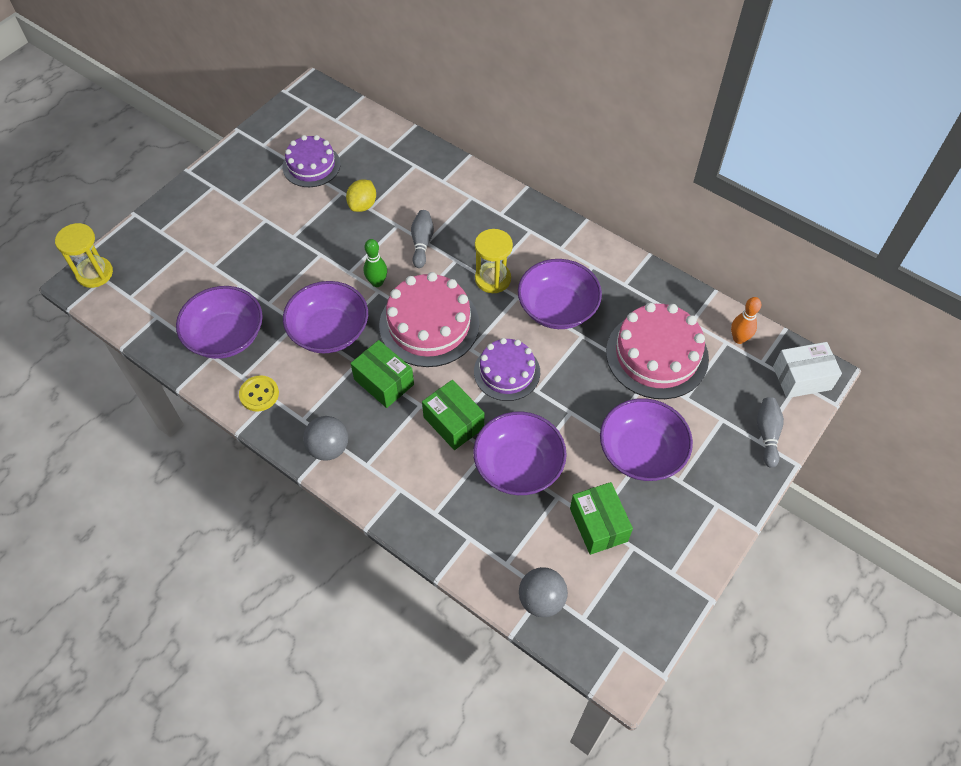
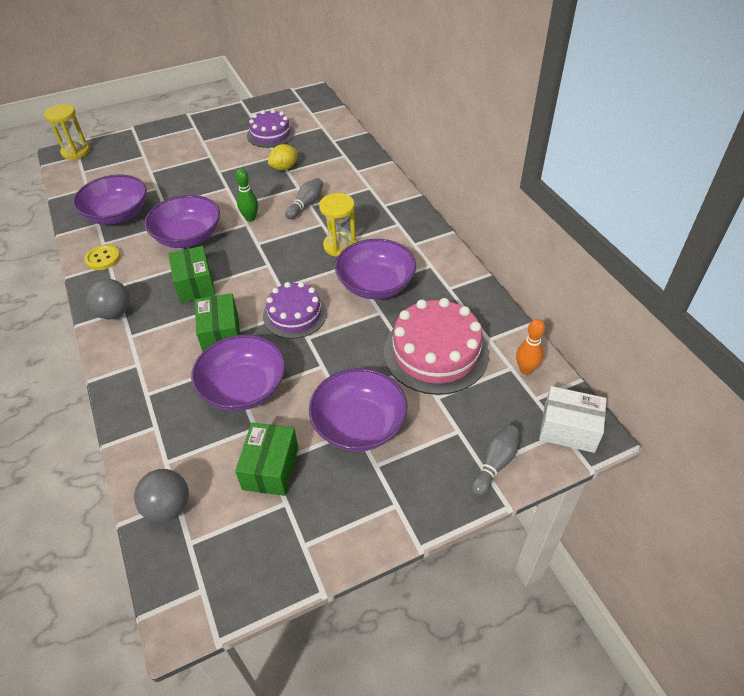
camera: 30 degrees right, 10 degrees down
(429, 324) = (263, 259): pink cake -> none

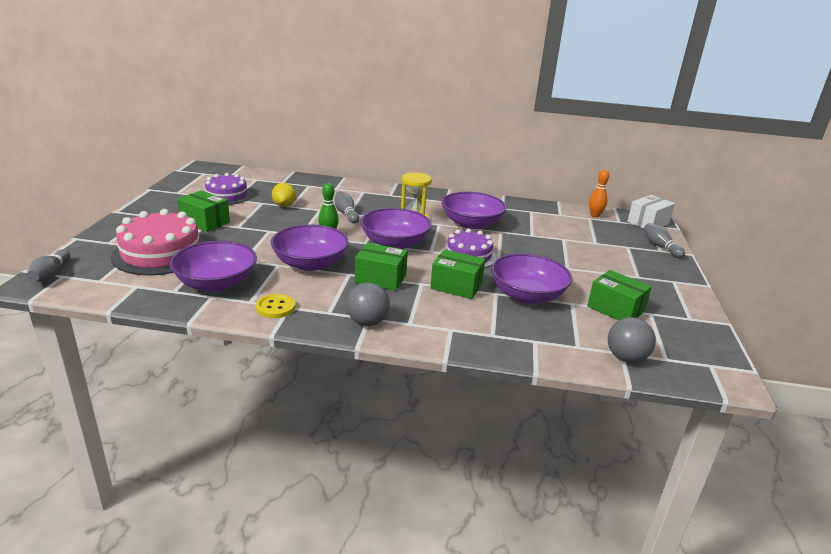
camera: 60 degrees left, 20 degrees down
(76, 152) = (51, 274): yellow hourglass -> grey bowling pin
(210, 154) = (205, 222): none -> green box
(359, 425) = (599, 270): purple bowl -> purple bowl (394, 243)
(436, 352) = (556, 230): pink cake -> pink cake (161, 253)

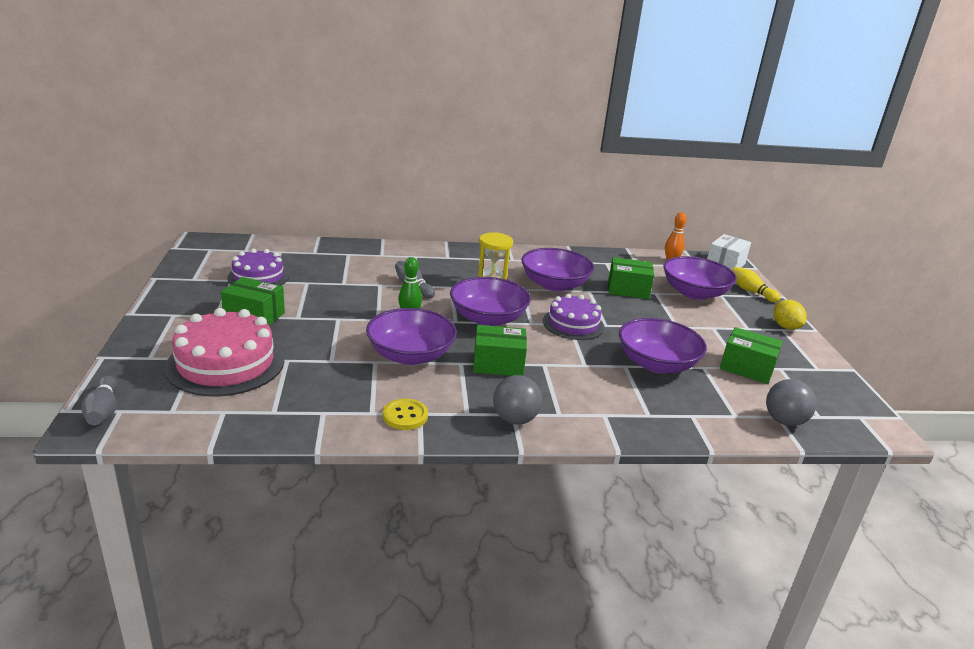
camera: 15 degrees left, 0 degrees up
(216, 283) = (318, 395): purple bowl -> purple bowl (694, 293)
(284, 205) = (335, 283): yellow lemon -> yellow lemon (785, 327)
(456, 286) = (581, 362): green box -> green box (628, 289)
(660, 247) = (751, 291): grey bowling pin -> yellow bowling pin

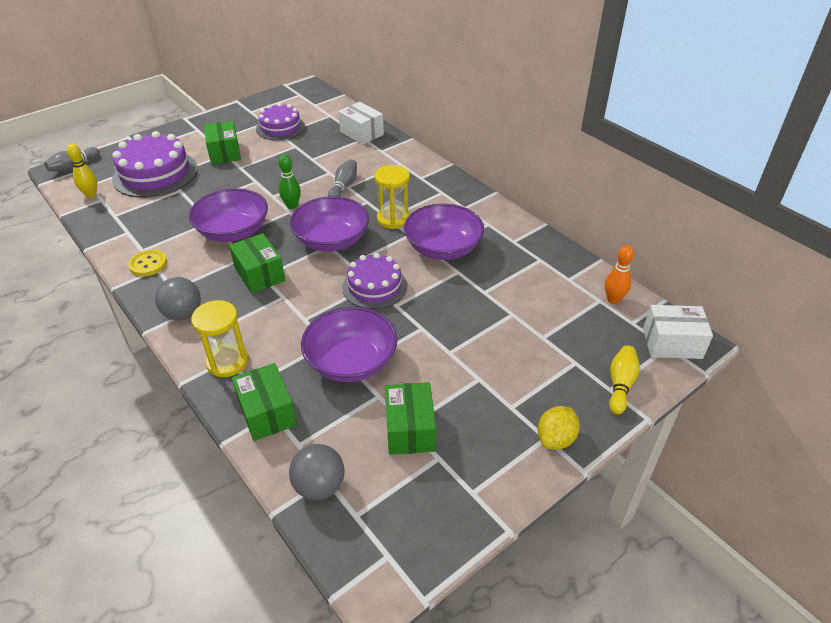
camera: 60 degrees right, 15 degrees up
(199, 415) = (91, 195): none -> yellow bowling pin
(226, 363) = (155, 174): pink cake -> purple cake
(338, 251) = (361, 133): none -> white box
(608, 416) = (227, 361): none -> yellow hourglass
(628, 289) = (494, 294): green box -> green box (267, 412)
(694, 293) = (551, 341): purple bowl -> none

